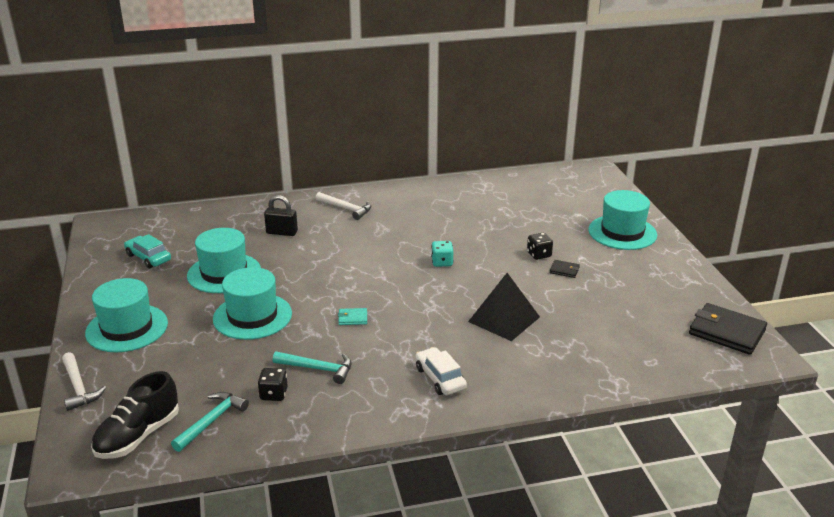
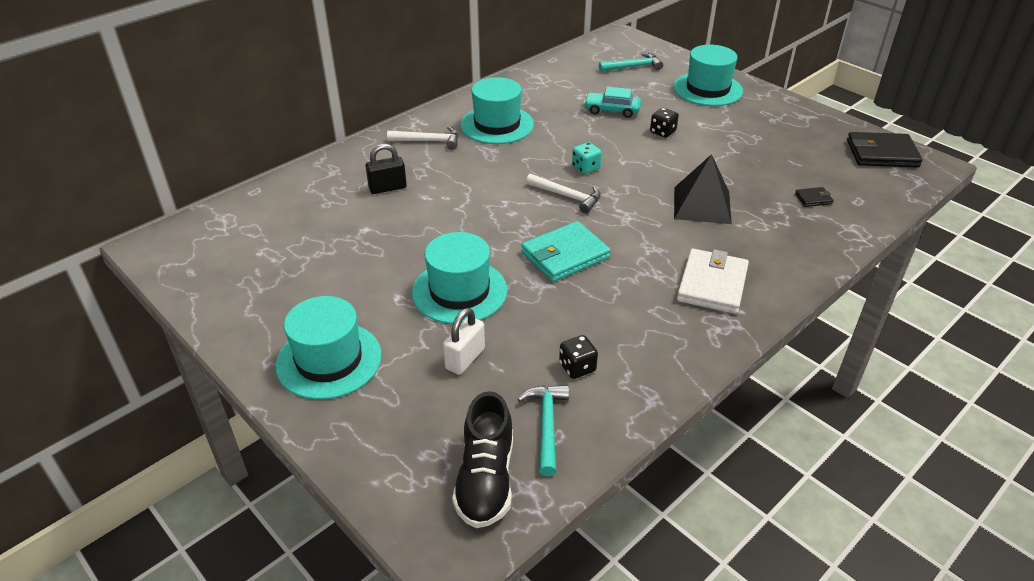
camera: 30 degrees left, 10 degrees up
(78, 387) = (349, 455): white hammer -> white hammer (567, 196)
(148, 257) = (261, 267): turquoise car -> turquoise car (612, 110)
(208, 359) = (465, 359): none -> white padlock
(224, 273) = (373, 254): turquoise hat -> turquoise hat (497, 125)
(318, 369) = (590, 322): turquoise hammer -> turquoise hammer (633, 67)
(353, 318) = (565, 255): turquoise wallet -> turquoise wallet, size x2.18
(440, 378) = (712, 284): white car -> white wallet
(564, 270) = (700, 140): black wallet -> black wallet (813, 199)

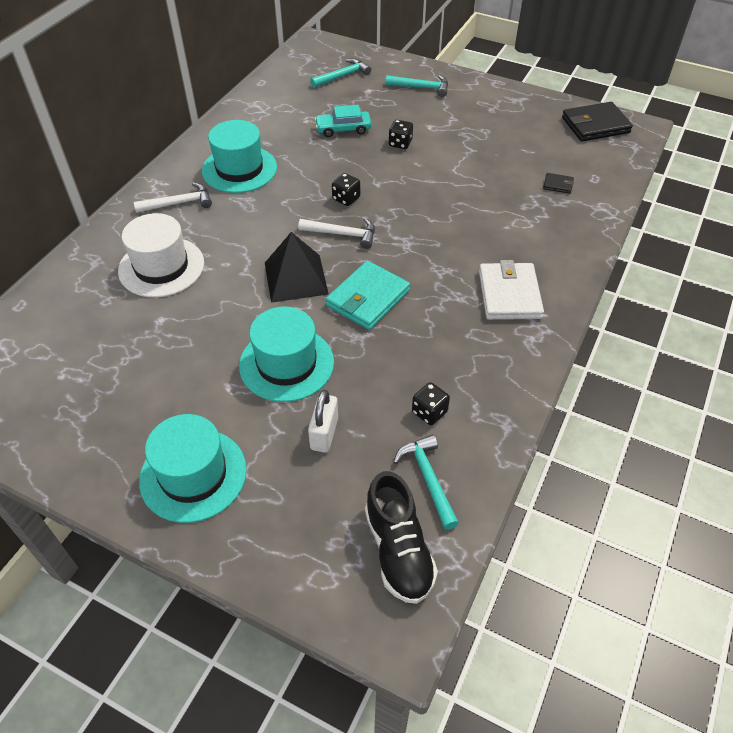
camera: 20 degrees left, 10 degrees up
(387, 188) = (161, 267): black padlock -> white hat
(585, 168) = (346, 198): turquoise dice -> black dice
(702, 205) = (467, 214): black pyramid -> black pyramid (295, 278)
(707, 89) = (421, 87): turquoise hat -> turquoise hammer
(813, 199) = (558, 185): black wallet -> black wallet turned 45 degrees clockwise

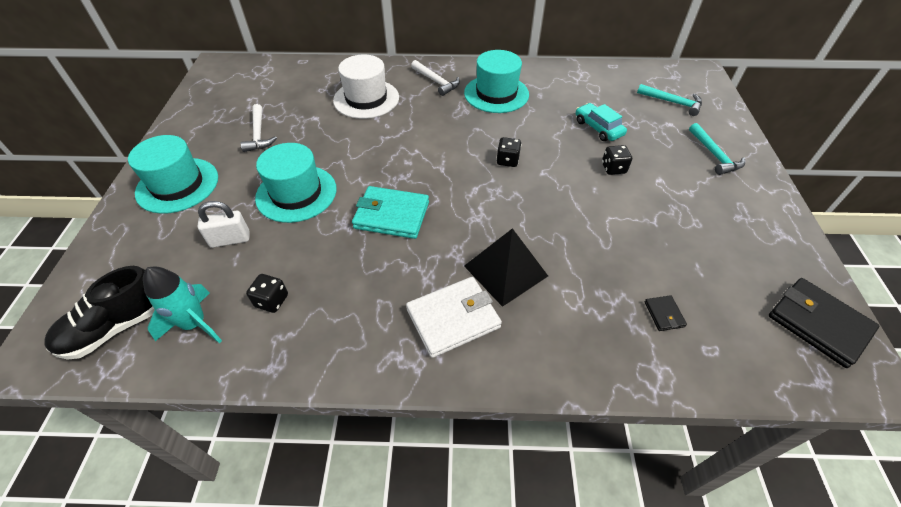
camera: 65 degrees right, 0 degrees up
(295, 278) = (392, 165): black pyramid -> black pyramid (505, 270)
(342, 234) = (461, 174): white hammer -> white hammer (258, 134)
(428, 479) = (195, 324): turquoise hammer -> turquoise rocket

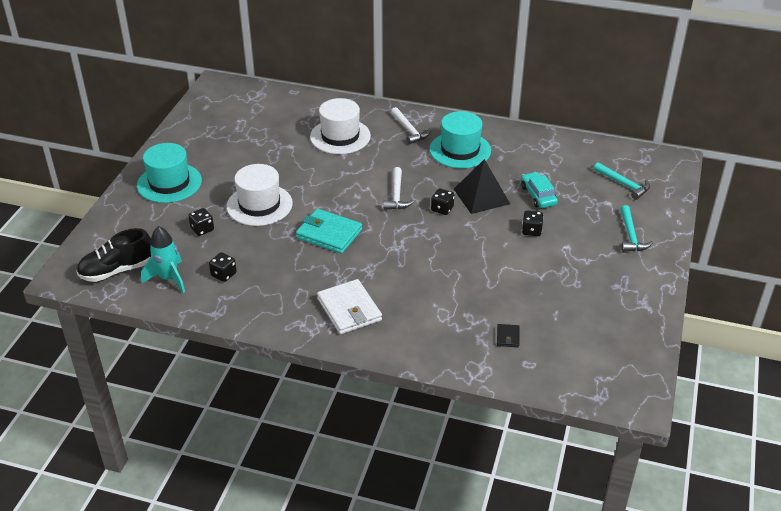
camera: 15 degrees right, 10 degrees down
(230, 239) = (202, 229): white padlock -> black dice
(258, 134) = (240, 152): white hammer -> white hammer (396, 195)
(296, 193) = (259, 205): turquoise hat -> white hat
(453, 318) = (349, 309): white wallet -> white wallet turned 75 degrees clockwise
(505, 270) = (401, 287): black pyramid -> black pyramid (481, 196)
(818, 323) = (625, 365): black wallet -> none

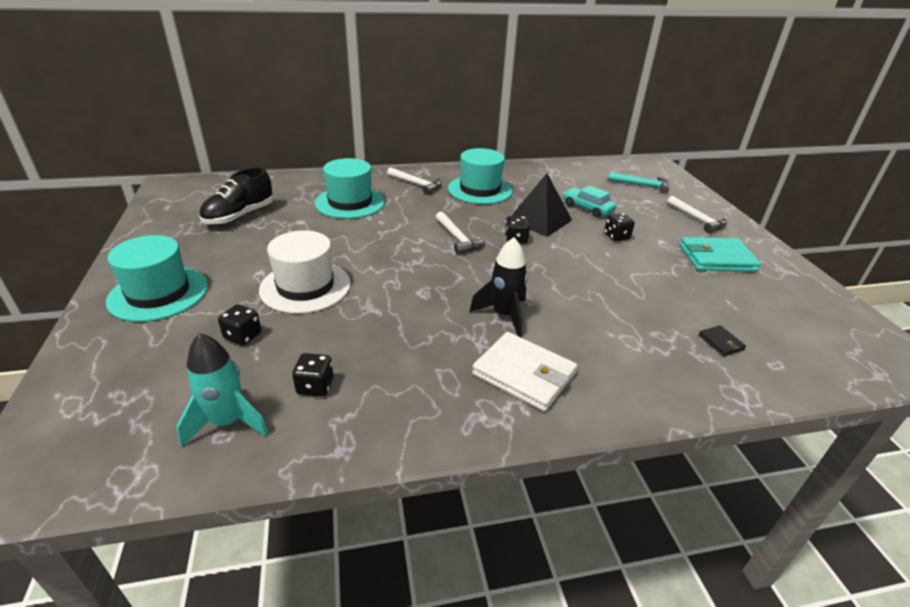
camera: 30 degrees left, 5 degrees down
(117, 270) = (124, 440): black shoe -> black shoe (239, 216)
(329, 234) = (419, 294): turquoise wallet -> turquoise wallet (716, 258)
(340, 136) = (350, 202): white hat -> turquoise hat
(373, 268) = (504, 315): none -> black rocket
(630, 235) = (697, 219): turquoise hammer -> white hammer

